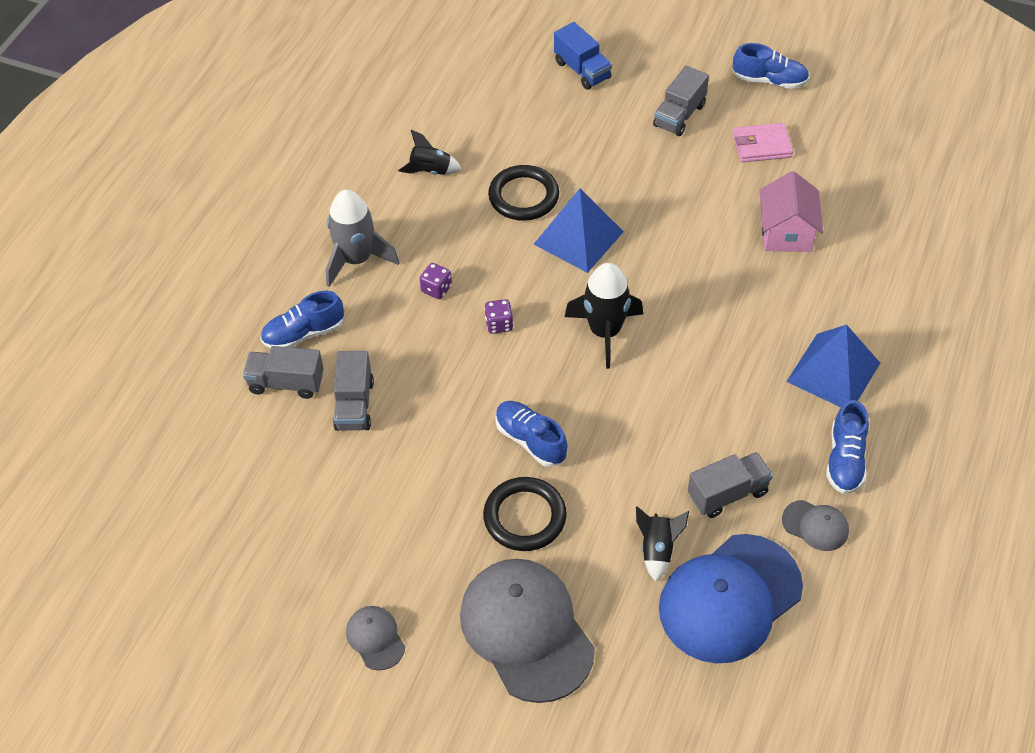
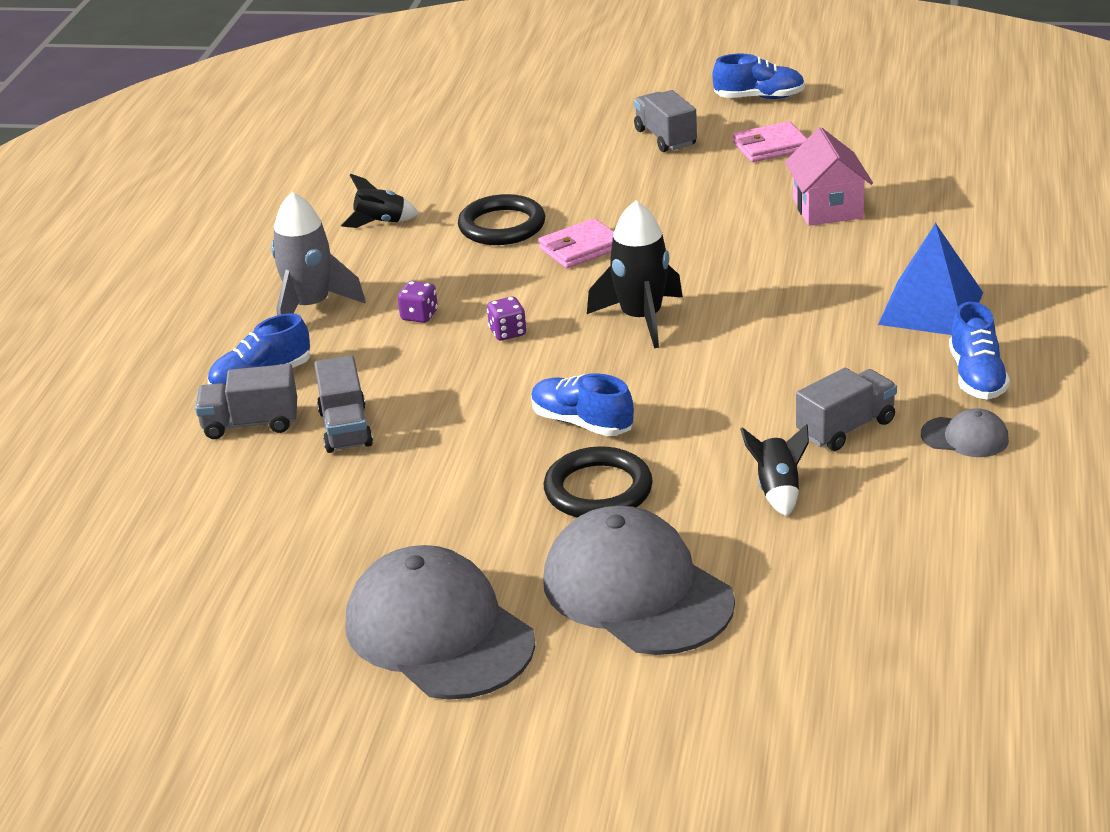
camera: 10 degrees left, 20 degrees down
(375, 638) = (439, 632): grey cap -> grey cap, size x2.23
(578, 237) = (581, 248): blue pyramid -> pink wallet
(582, 70) = (537, 120): blue truck -> none
(679, 115) = (665, 138): grey truck -> grey truck turned 135 degrees clockwise
(729, 598) = (886, 517): blue cap -> none

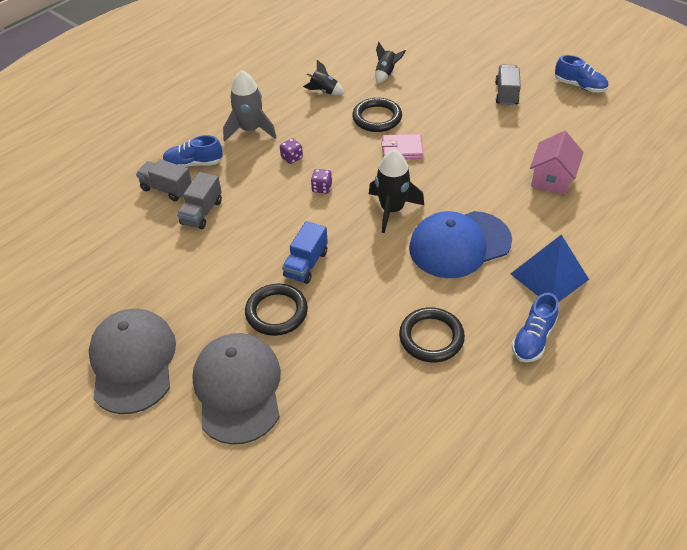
camera: 30 degrees right, 15 degrees up
(582, 423) = (306, 264): blue shoe -> blue truck
(770, 146) = (557, 122): pink wallet -> none
(778, 320) = (459, 244): none -> blue cap
(778, 490) = (360, 361): black rocket -> black rocket (386, 74)
(845, 428) = (431, 337): grey truck -> black ring
(965, 437) = (489, 379): grey cap -> none

